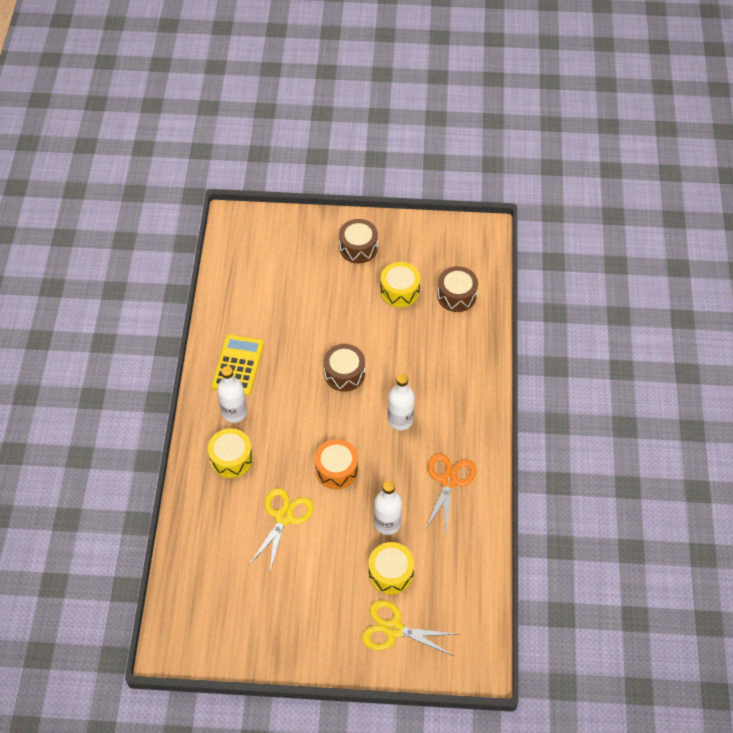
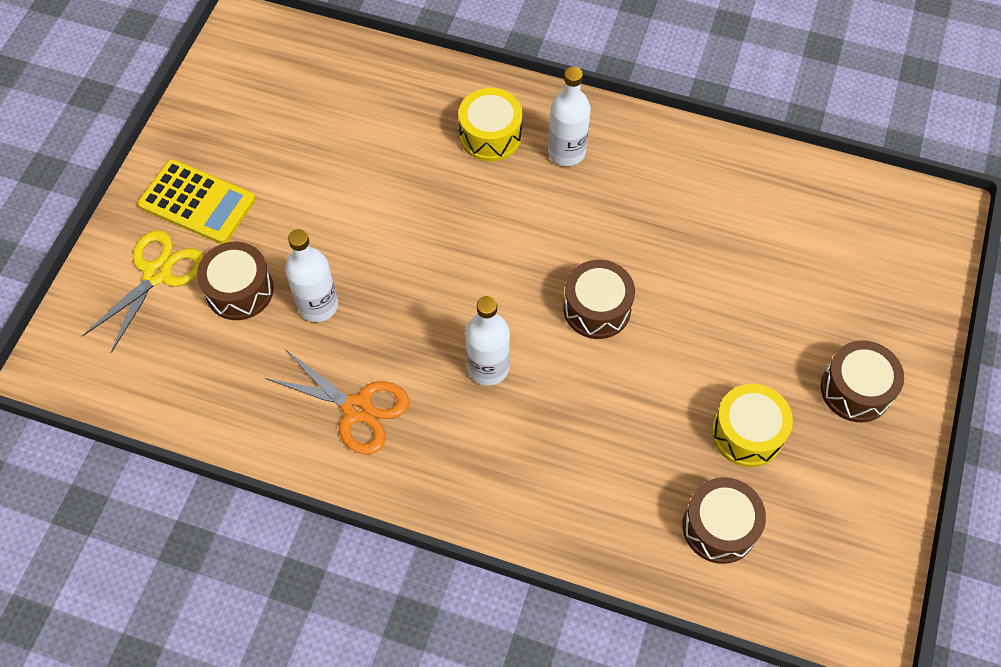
camera: 105 degrees right, 5 degrees up
(238, 365) = (649, 171): yellow calculator -> yellow calculator (197, 202)
(284, 517) = (377, 180): yellow scissors -> none
(336, 470) = (429, 260): orange drum -> none
(391, 573) = (239, 290): yellow drum -> brown drum

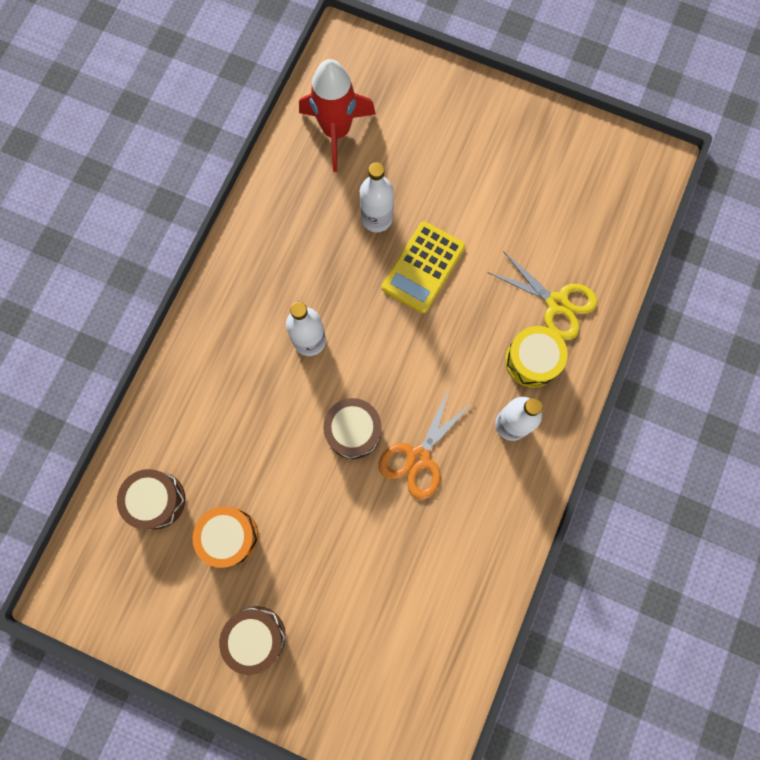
camera: 95 degrees right, 15 degrees up
(157, 274) = (414, 106): yellow scissors -> yellow scissors (557, 303)
(191, 363) = (336, 131): none -> red rocket
(197, 202) = (477, 132): yellow calculator -> yellow calculator (423, 267)
(239, 290) = (395, 163): brown drum -> none
(357, 409) = (286, 244): orange scissors -> orange scissors (418, 457)
(747, 433) = (229, 536): yellow drum -> orange drum

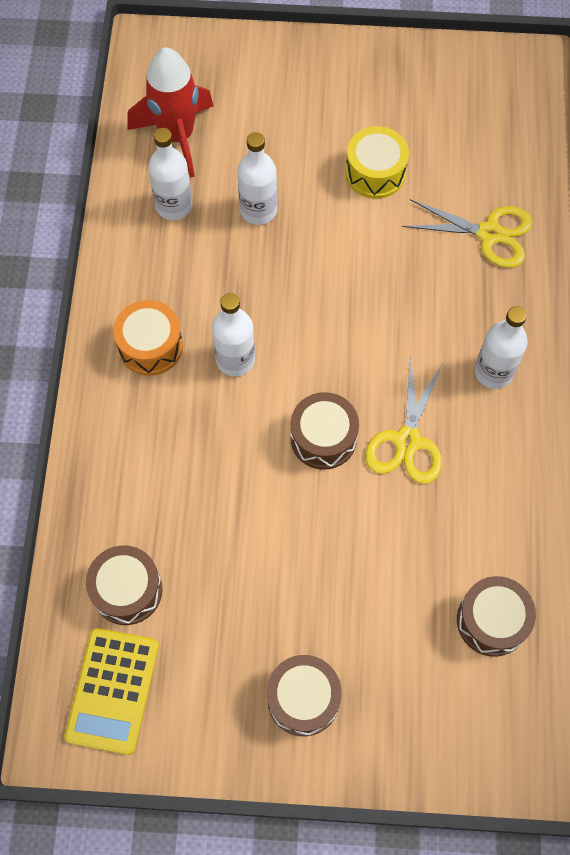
camera: 20 degrees left, 10 degrees down
(229, 536) = (228, 600): orange drum -> orange drum (150, 346)
(311, 192) = (174, 206): none -> white bottle
(418, 457) = (407, 441): orange scissors -> yellow scissors
(423, 267) = (330, 244): yellow calculator -> yellow calculator (113, 691)
(425, 630) = (492, 621): none -> brown drum
(532, 360) = (488, 300): yellow drum -> yellow drum (375, 173)

